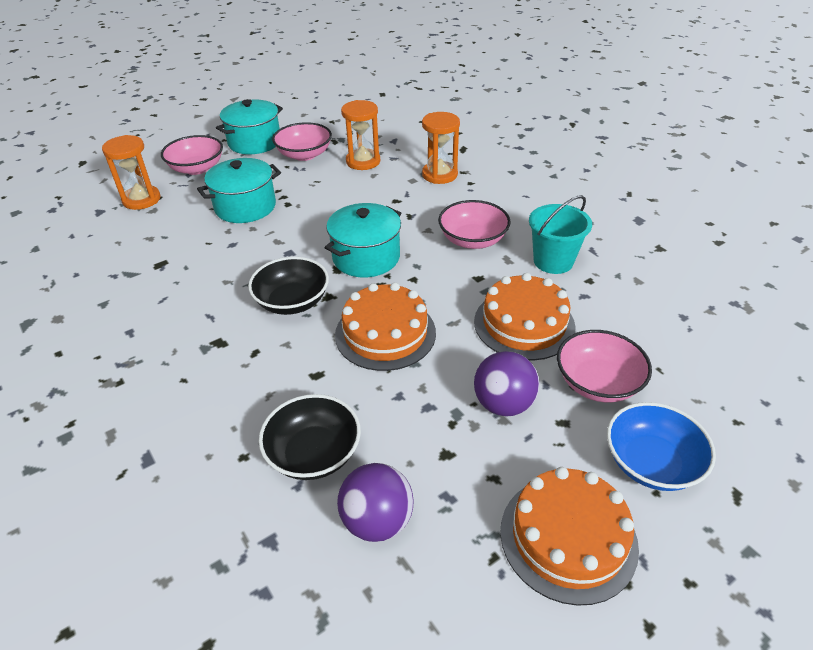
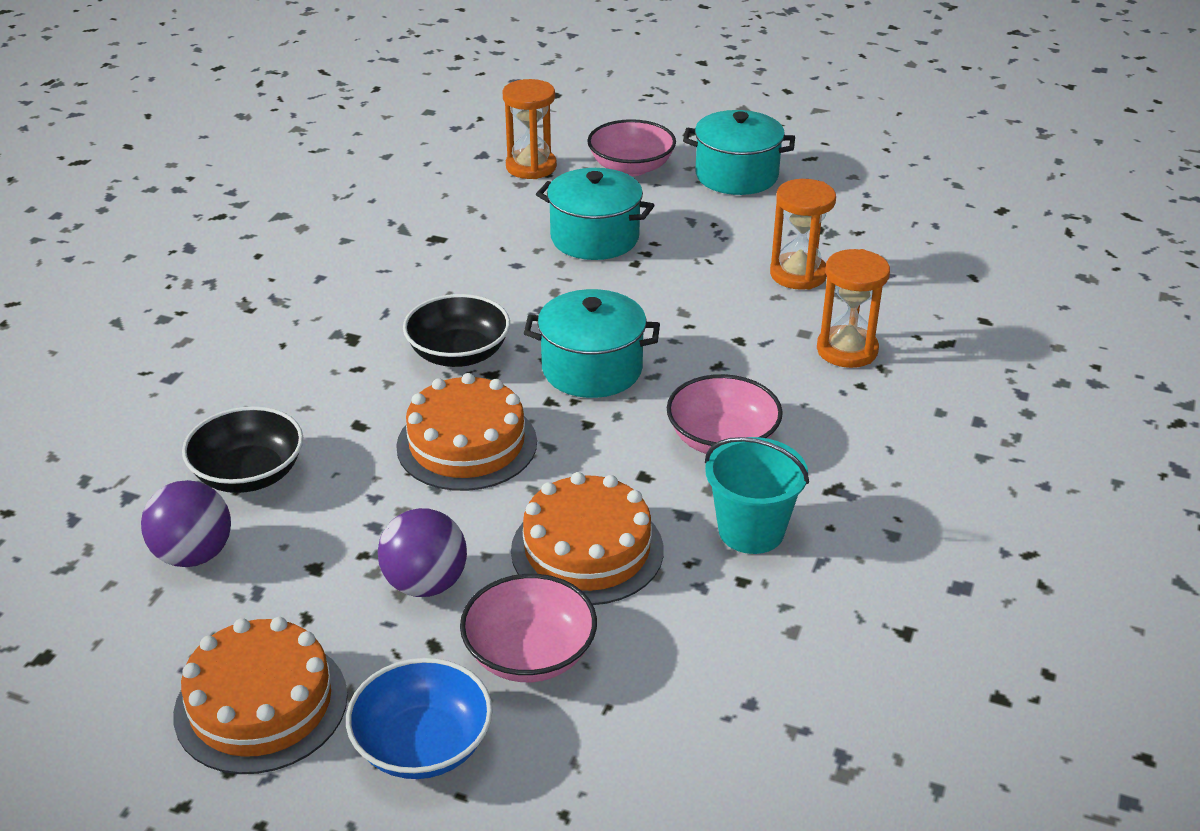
camera: 55 degrees right, 5 degrees down
(304, 155) = (756, 224): pink bowl -> none

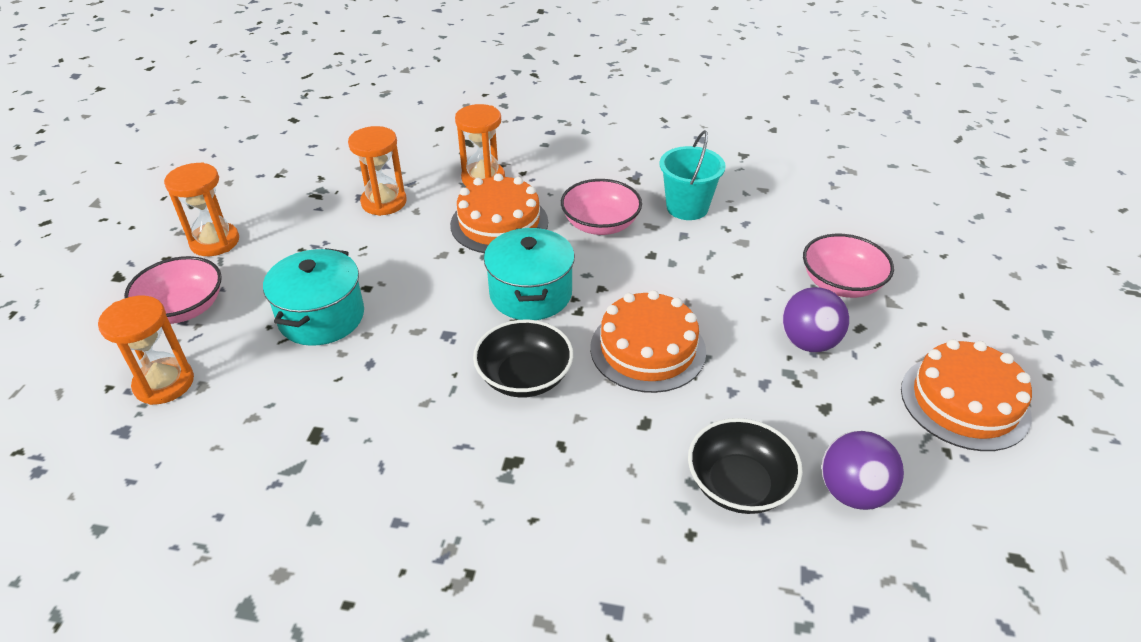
camera: 100 degrees left, 5 degrees up
(423, 745) = (939, 317): blue bowl -> none
(587, 550) = (736, 271): orange cake -> orange cake (499, 223)
(736, 175) = (215, 242): turquoise pot -> orange hourglass

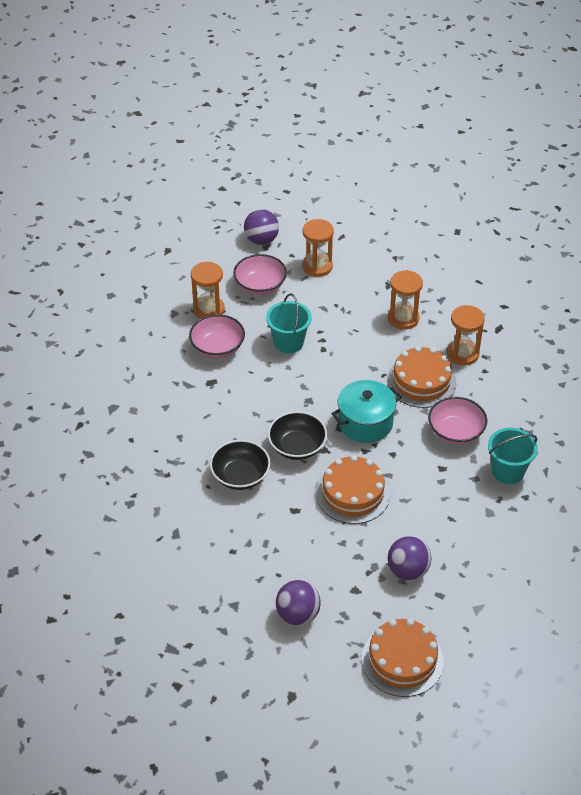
camera: 65 degrees right, 5 degrees up
(100, 277) = (261, 240): none -> purple ball
(321, 317) = (288, 342): turquoise pot -> turquoise bucket
(739, 485) = (275, 563): black bowl -> black bowl (240, 476)
(841, 284) = (479, 576): pink bowl -> pink bowl (217, 347)

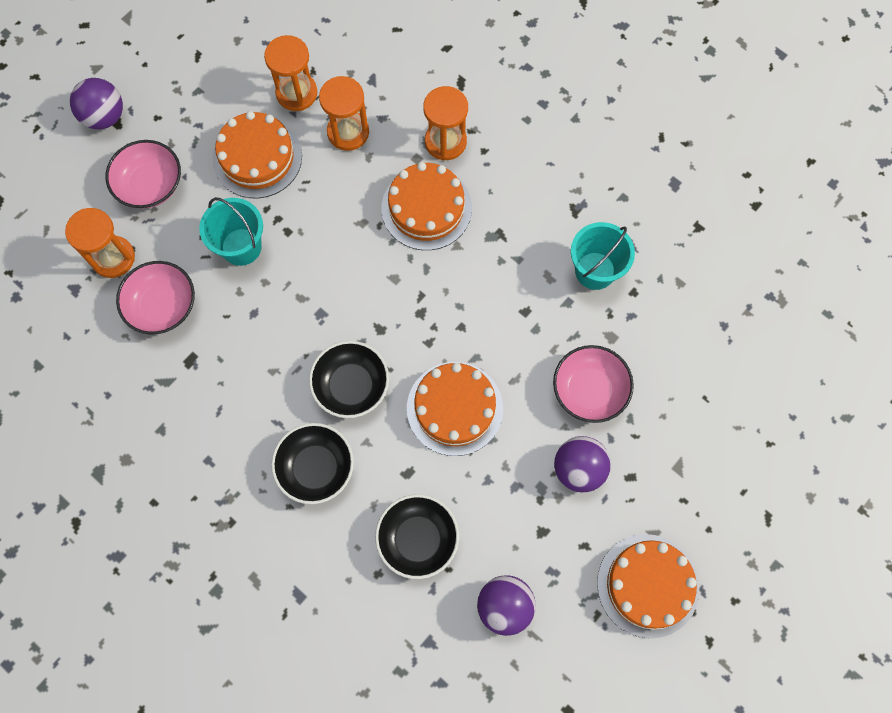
camera: 35 degrees left, 25 degrees up
(272, 547) = (418, 539): none -> black bowl
(317, 266) = (199, 116): orange hourglass -> orange hourglass (296, 93)
(335, 303) = (257, 157): none -> orange cake
(365, 423) = (404, 304): turquoise pot -> none
(455, 431) = (507, 253): pink bowl -> pink bowl (589, 390)

